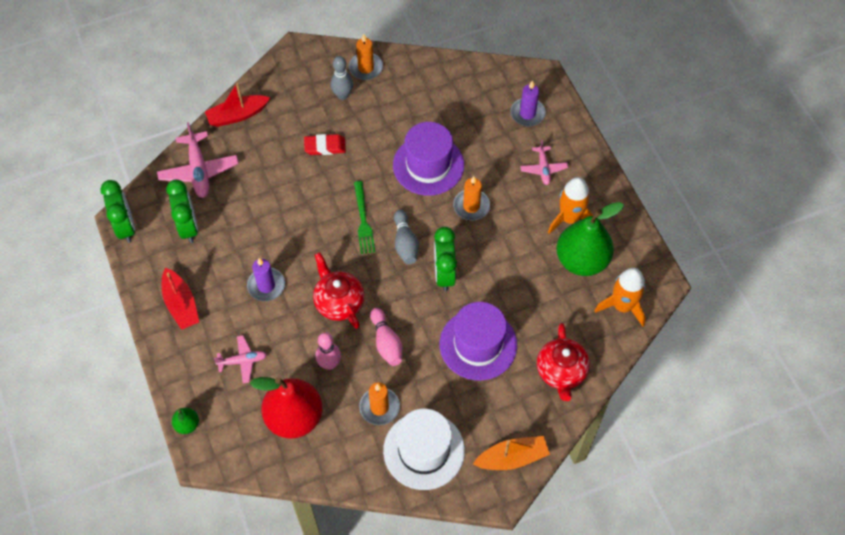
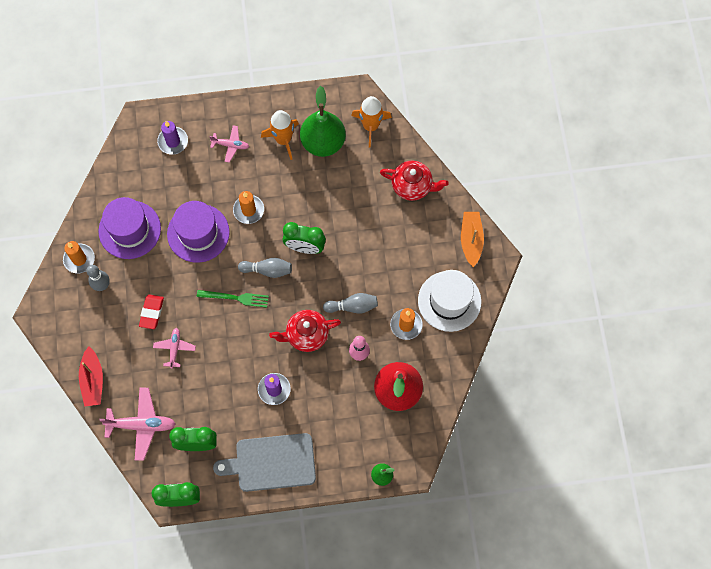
camera: 75 degrees left, 10 degrees up
(181, 304) = (271, 463): red boat -> grey cutting board
(242, 361) = (338, 422): pink plane -> pink plane (174, 348)
(386, 342) = (352, 306): pink bowling pin -> grey bowling pin
(478, 344) = (373, 239): purple hat -> purple hat (129, 229)

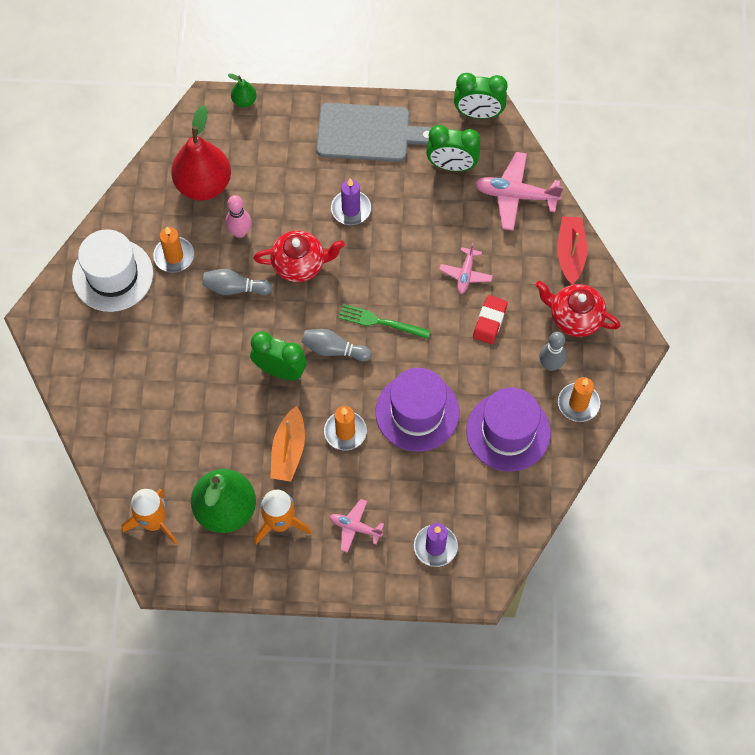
camera: 170 degrees left, 5 degrees down
(412, 186) = (119, 428): red teapot -> red teapot (575, 317)
(471, 240) = (63, 345): orange boat -> orange boat (288, 450)

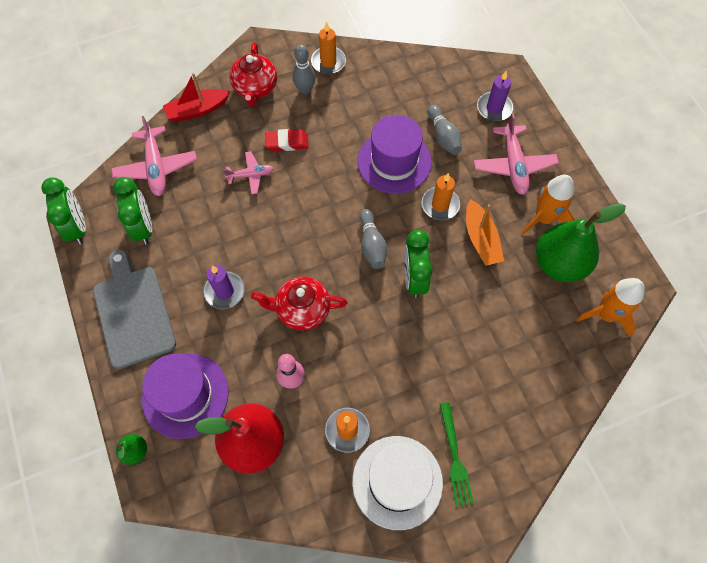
camera: 115 degrees left, 0 degrees up
(235, 288) = (353, 355): grey bowling pin -> grey bowling pin (443, 136)
(288, 450) = (481, 239): orange boat -> orange boat turned 90 degrees clockwise
(299, 264) = (302, 310): red teapot -> red teapot turned 60 degrees counterclockwise
(355, 527) = (513, 165): pink plane -> pink plane, size x1.70
(380, 322) = (327, 220): green fork -> green fork (455, 457)
(508, 431) = (376, 96): purple hat -> purple hat (185, 395)

